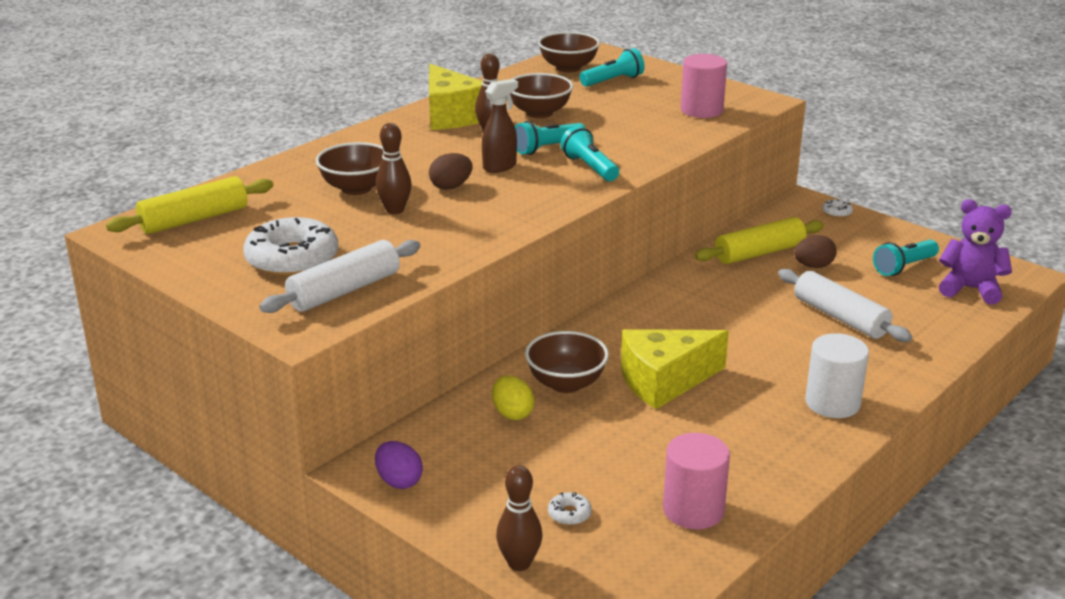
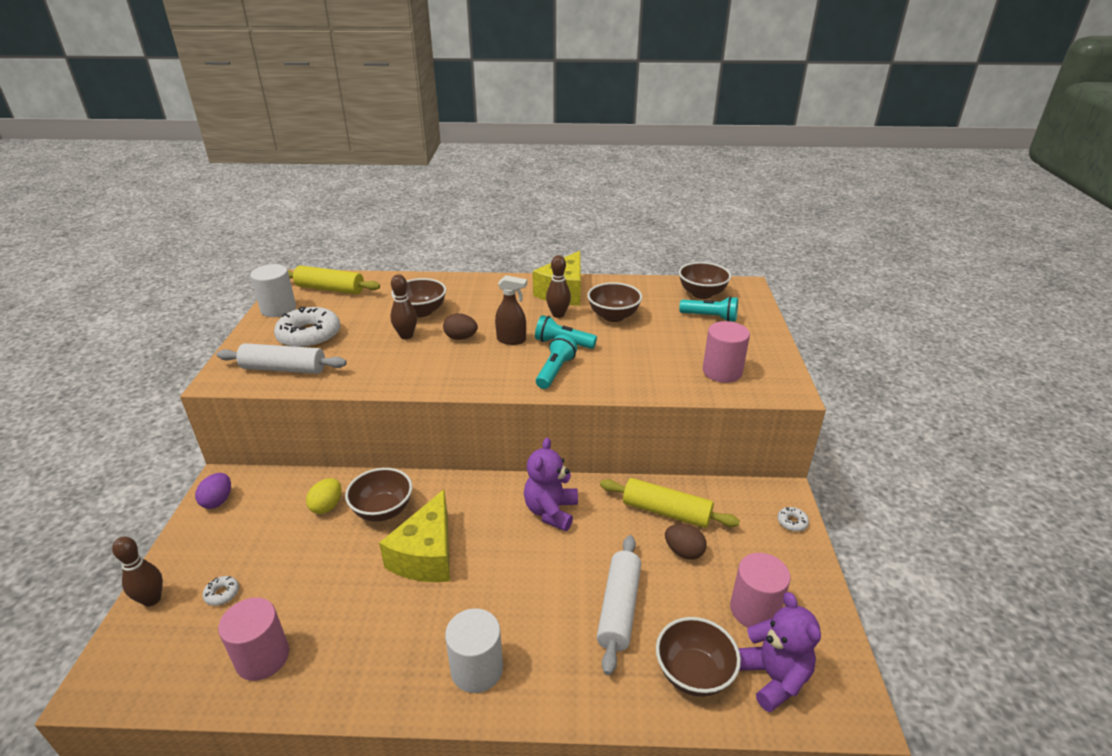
camera: 50 degrees right, 5 degrees up
(183, 261) = (278, 309): none -> white cylinder
(664, 381) = (426, 555): yellow cheese -> yellow cheese turned 105 degrees counterclockwise
(689, 301) = (551, 511): none -> purple teddy bear
(904, 267) = (754, 610): turquoise flashlight -> pink cylinder
(936, 316) = (693, 673): none -> brown bowl

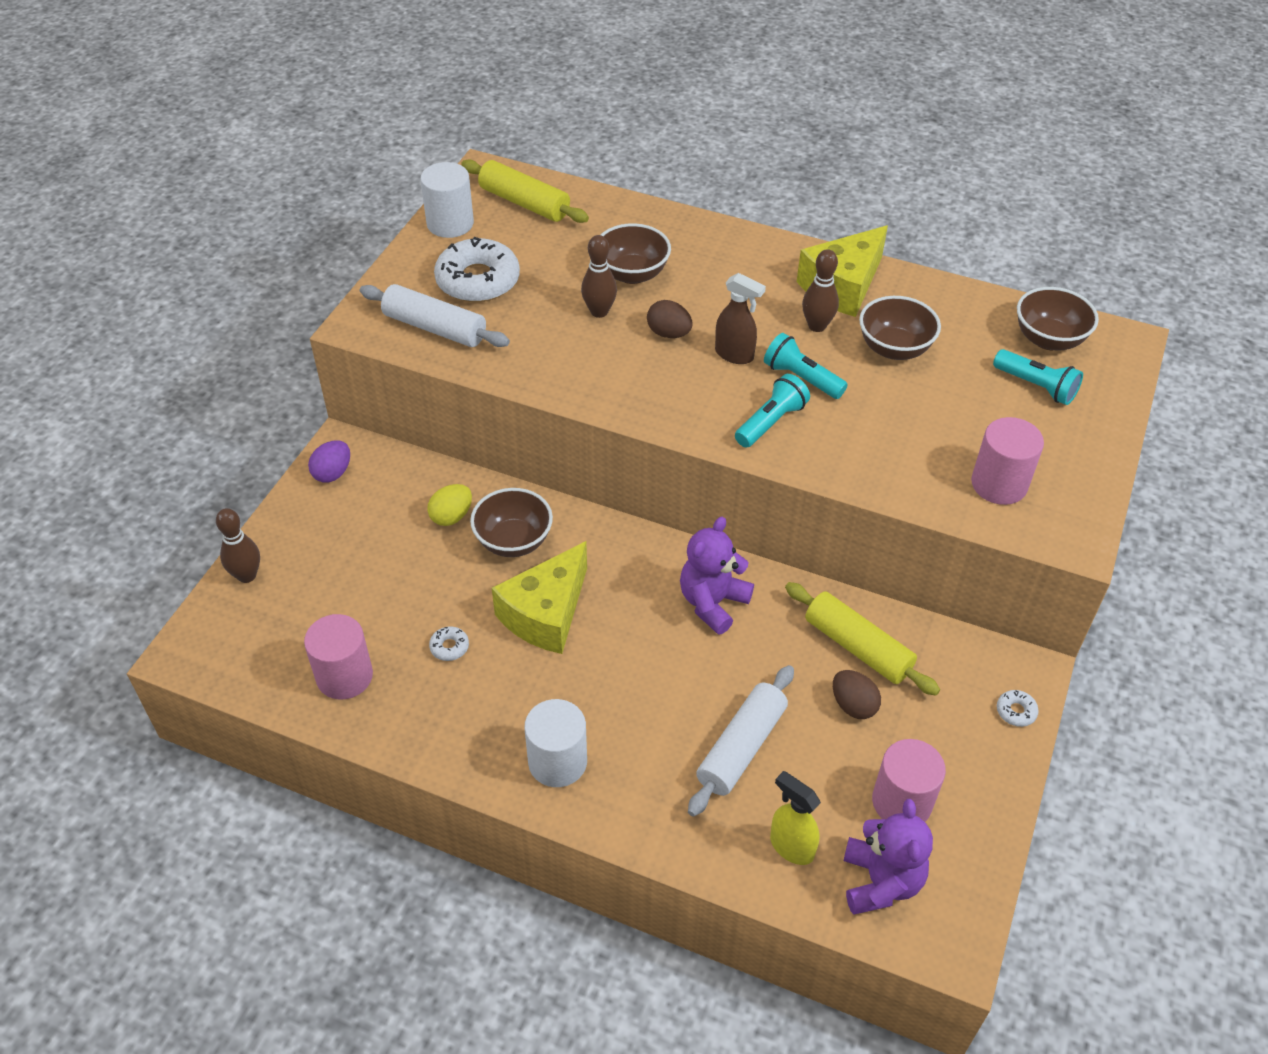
camera: 20 degrees right, 15 degrees up
(222, 594) = (317, 591): white donut -> white donut (449, 647)
(693, 673) = (791, 846): brown bowl -> yellow spray bottle

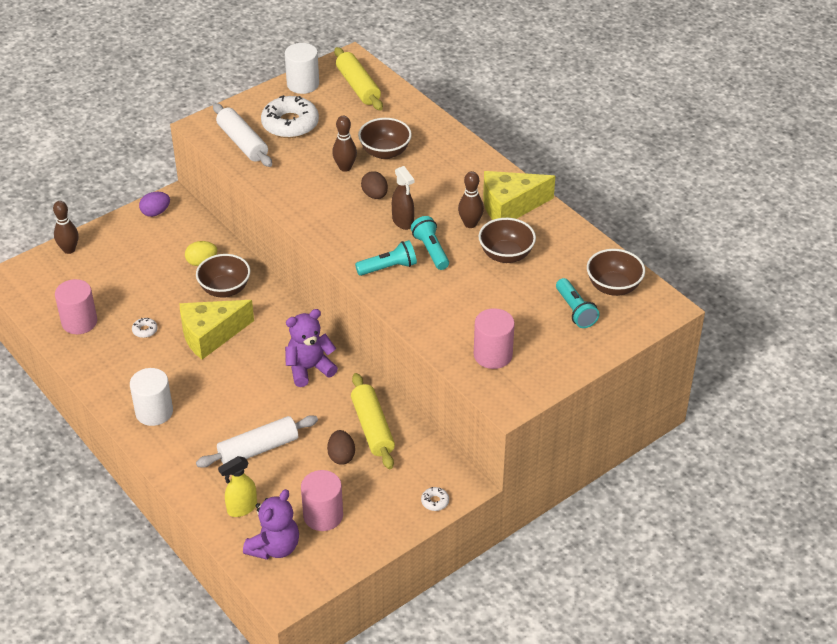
camera: 30 degrees right, 5 degrees down
(791, 846) = (241, 508): yellow spray bottle -> yellow spray bottle turned 105 degrees counterclockwise

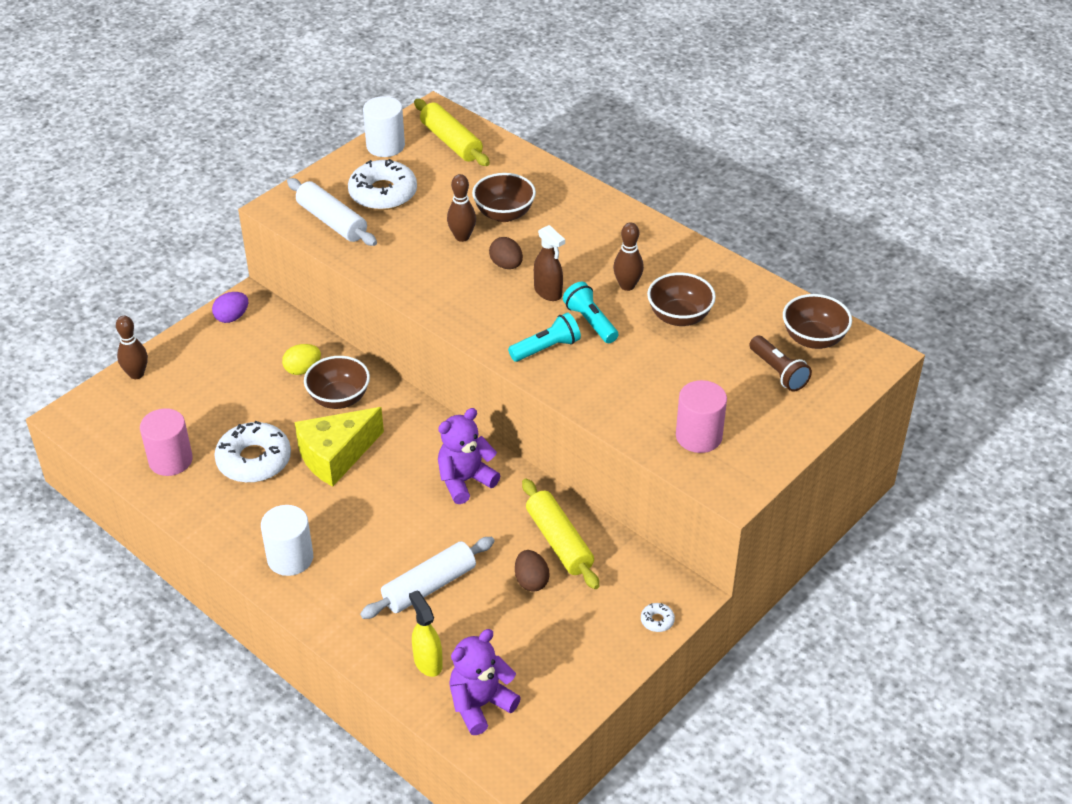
camera: 10 degrees left, 0 degrees up
(145, 330) = (254, 460): white donut -> white donut, size x2.43
(241, 508) = (428, 662): yellow spray bottle -> yellow spray bottle turned 105 degrees clockwise
(274, 547) = (480, 704): purple teddy bear -> purple teddy bear turned 150 degrees counterclockwise
(323, 515) = (528, 657): pink cylinder -> none
(510, 206) = (667, 260): yellow cheese -> none
(575, 311) = (778, 372): turquoise flashlight -> brown flashlight

